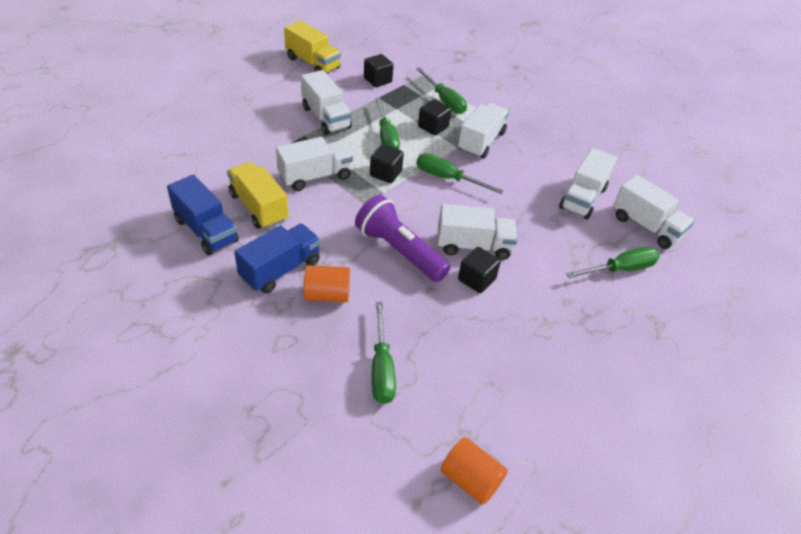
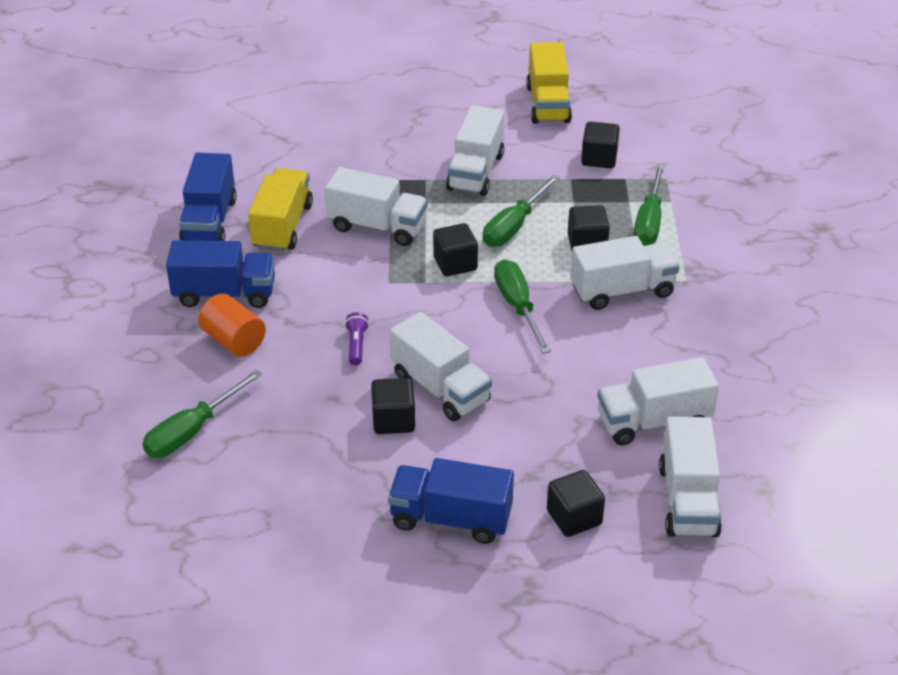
camera: 50 degrees right, 5 degrees down
(399, 251) = (356, 345): purple flashlight -> purple flashlight, size x0.41
(470, 479) = (136, 566): orange cylinder -> none
(576, 312) = (451, 519): none -> blue truck
(620, 269) = (574, 517): green screwdriver -> black cube

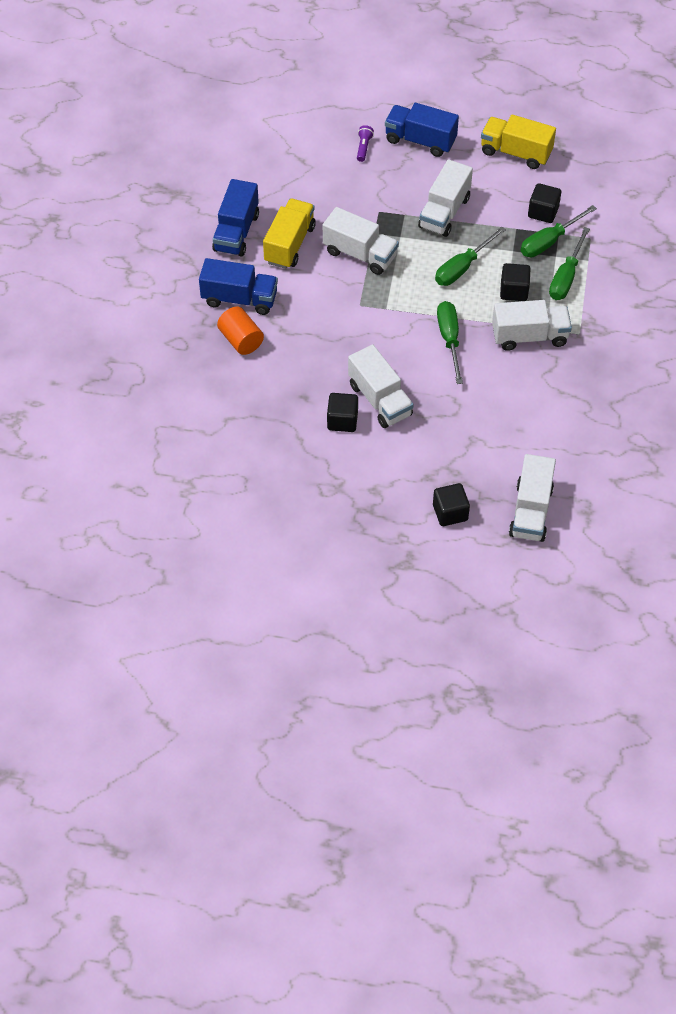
camera: 10 degrees right, 15 degrees up
(192, 431) = (203, 409): green screwdriver -> green screwdriver (549, 241)
(356, 345) = (327, 356): purple flashlight -> purple flashlight (363, 147)
(451, 519) = (367, 501): blue truck -> blue truck (420, 140)
(455, 264) = (411, 295): black cube -> none
(548, 104) = (515, 152): yellow truck -> yellow truck turned 105 degrees clockwise
(653, 421) = (523, 448): white truck -> none

